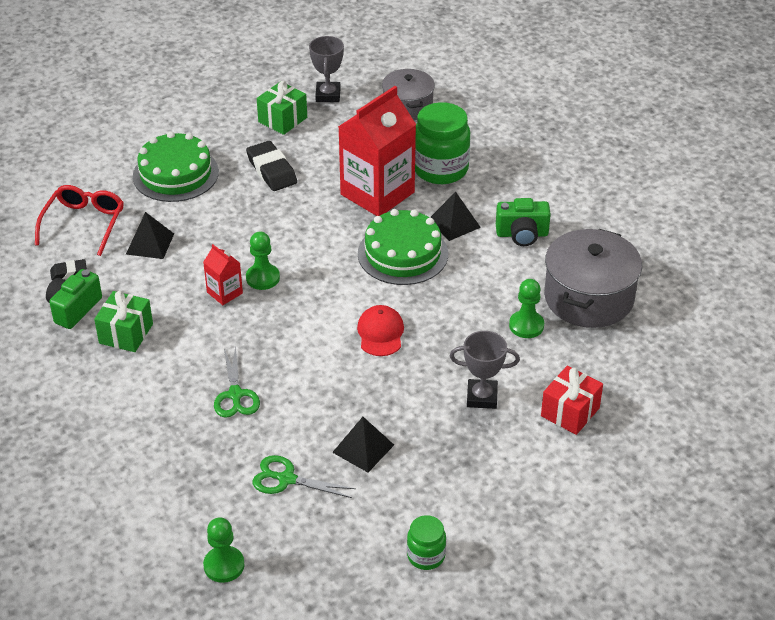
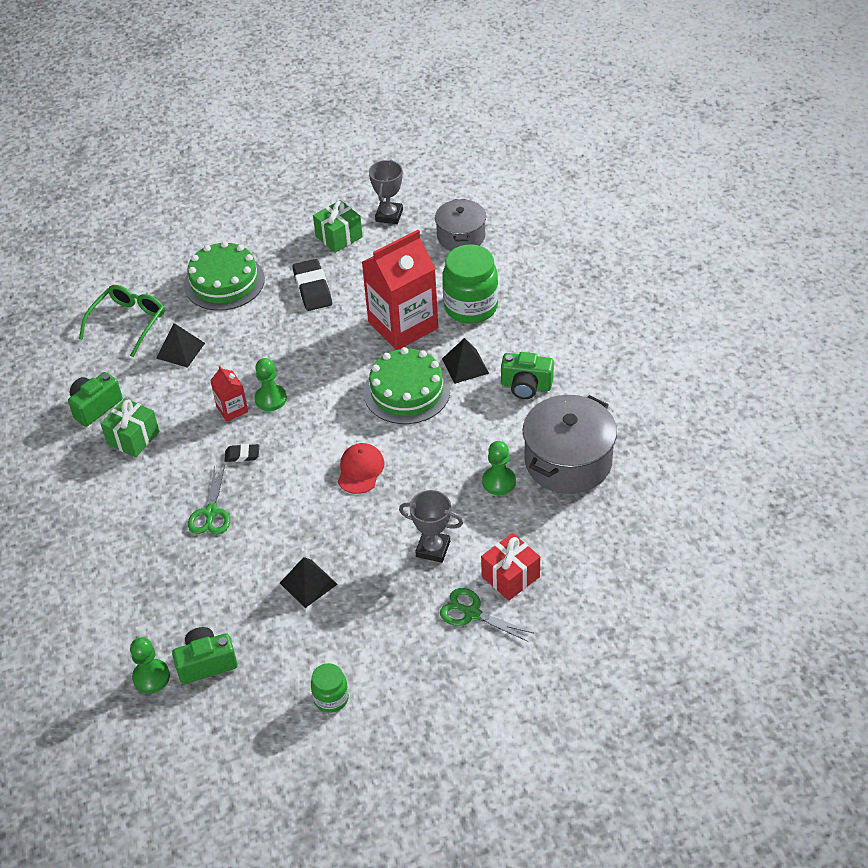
camera: 15 degrees right, 5 degrees up
(68, 272) = (101, 369): black eraser -> black eraser (242, 455)
(84, 224) = (128, 322): red glasses -> green glasses
(280, 542) = (206, 663): none -> green camera
(286, 479) = (231, 603): green scissors -> green scissors (472, 613)

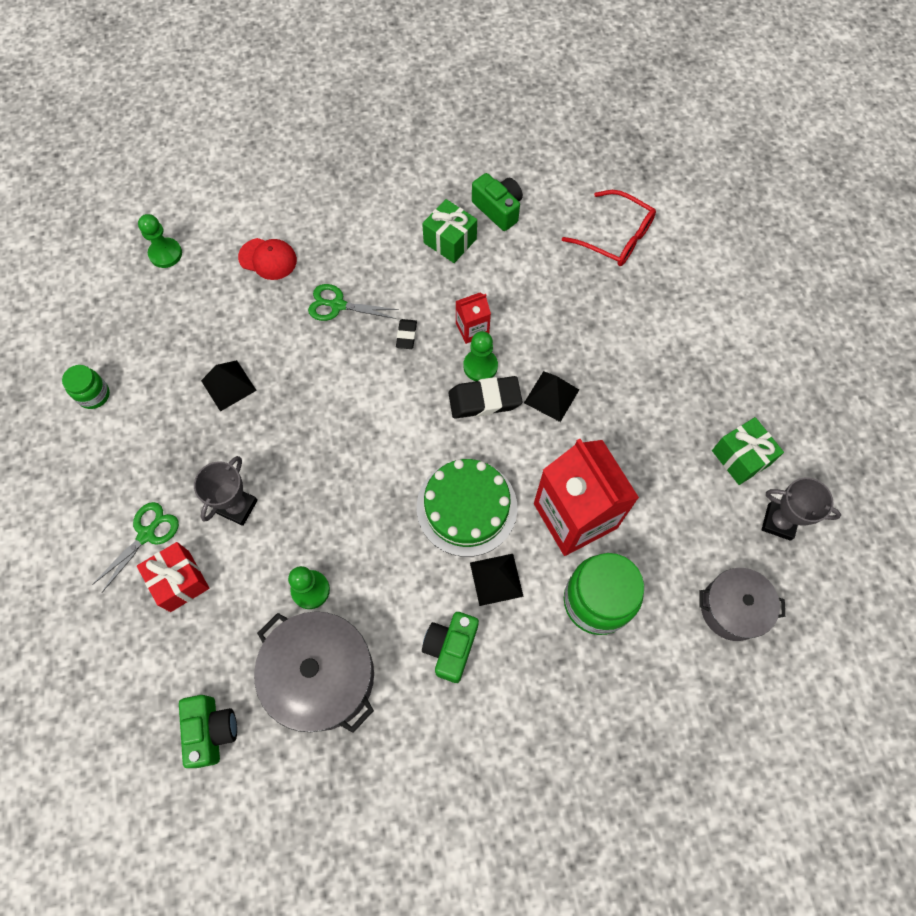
camera: 95 degrees right, 20 degrees up
(128, 322) = (615, 237): green glasses -> red glasses
(180, 350) = (566, 284): black pyramid -> black pyramid (551, 396)
(206, 663) = (166, 296): green camera -> green camera (211, 730)
(224, 282) = (670, 329): green cake -> none
(312, 289) = (649, 420): black eraser -> black eraser (484, 400)
(360, 470) = (361, 446): red cap -> red cap (268, 259)

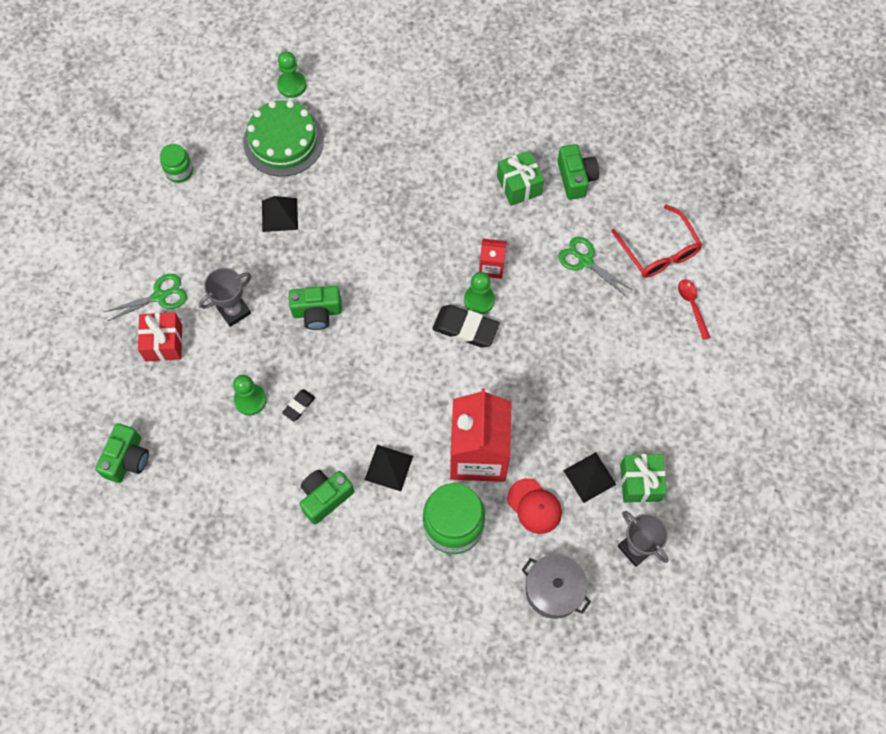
camera: 30 degrees right, 0 degrees up
(268, 259) = (367, 128): red cap -> red cap (534, 506)
(322, 676) = (223, 465): grey pot -> none
(326, 462) = (317, 312): none -> green camera
(338, 305) = (398, 193): green scissors -> green scissors (585, 261)
(406, 335) = (436, 245): black eraser -> black eraser (299, 406)
(466, 507) = (400, 403): green cake -> green cake (283, 141)
(551, 396) = (520, 353): black pyramid -> black pyramid (589, 477)
(677, 270) = (692, 305): none -> red spoon

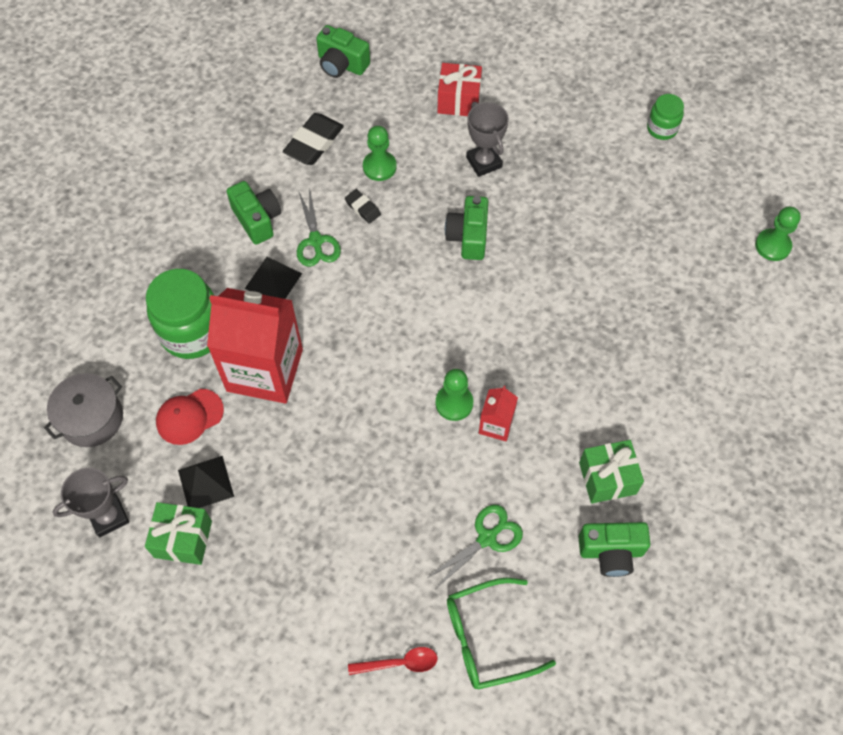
camera: 100 degrees right, 5 degrees down
(159, 296) = (512, 101): green scissors -> green scissors (316, 241)
(279, 215) = (596, 215): black pyramid -> none
(283, 141) = (694, 229): green cake -> none
(465, 328) = (420, 382): black eraser -> black eraser (314, 143)
(659, 251) = (487, 638): red glasses -> green glasses

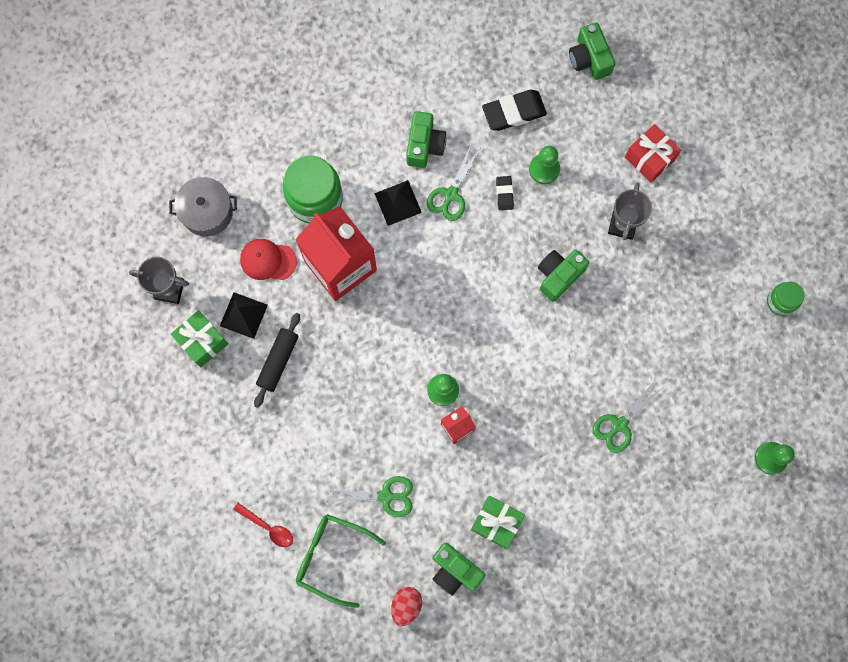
camera: 40 degrees right, 15 degrees up
(276, 498) = (278, 361): none -> black rolling pin
(597, 623) = (406, 605): none -> red egg
(631, 313) = (620, 424): none -> green scissors

